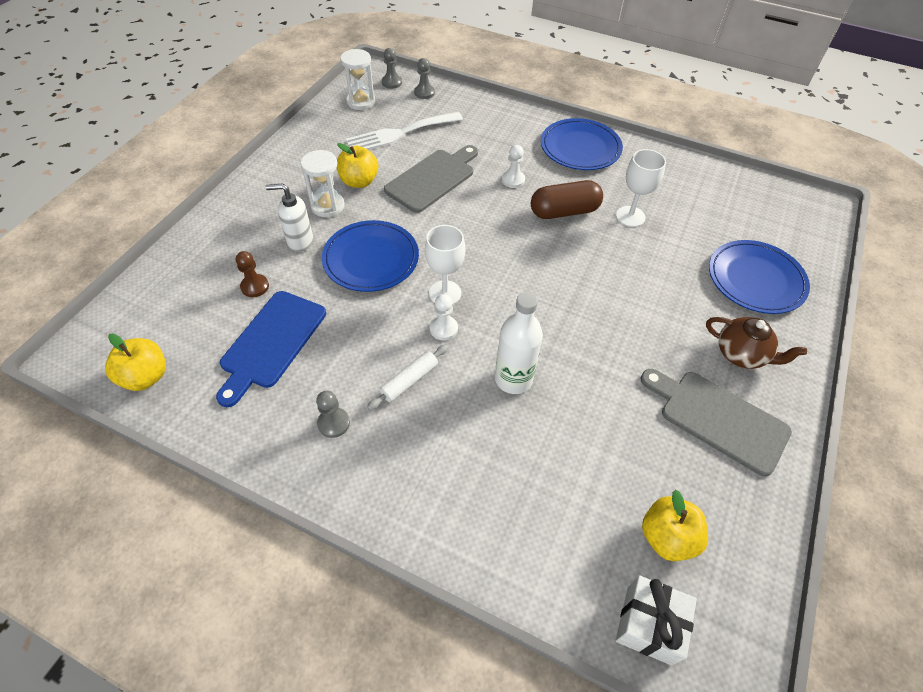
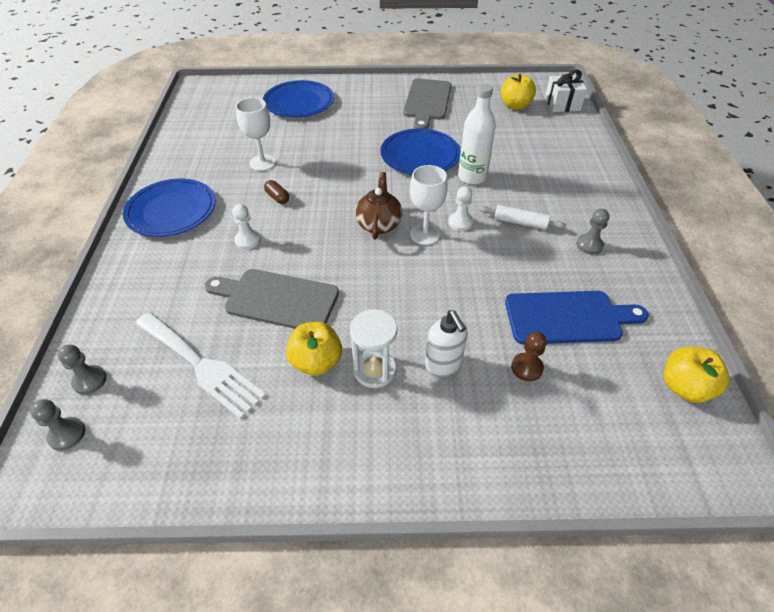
camera: 115 degrees left, 5 degrees down
(361, 102) = (134, 449): white hourglass -> none
(371, 259) = (423, 297): blue plate -> blue plate (420, 155)
(564, 211) = (277, 197): brown capsule -> brown capsule, size x0.47
(741, 354) = (371, 100): brown teapot -> brown teapot (379, 224)

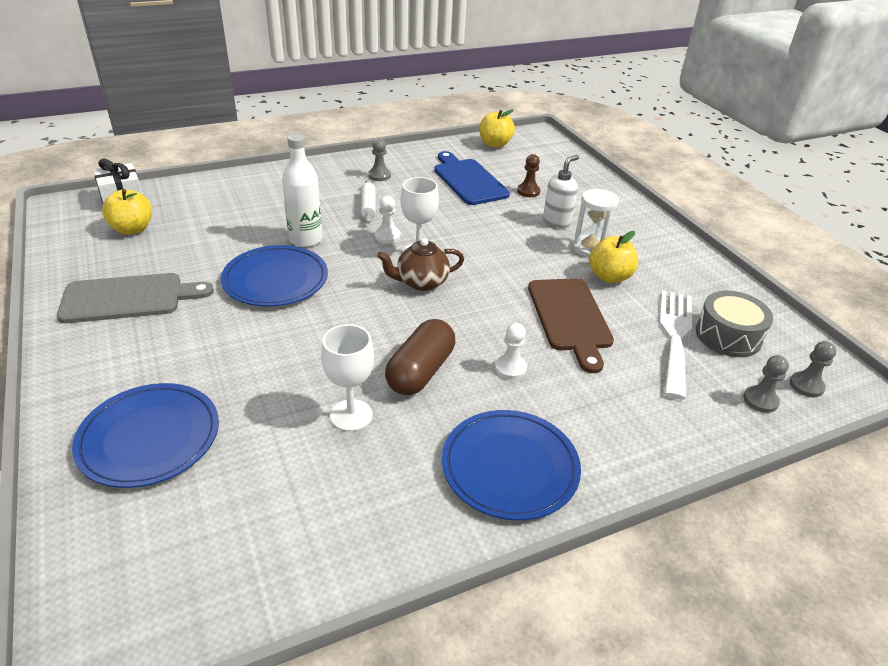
camera: 115 degrees left, 10 degrees down
(168, 414) = (728, 336): none -> grey drum
(277, 197) = (420, 371): brown capsule -> brown capsule, size x2.11
(277, 299) = (570, 318): grey cutting board -> brown cutting board

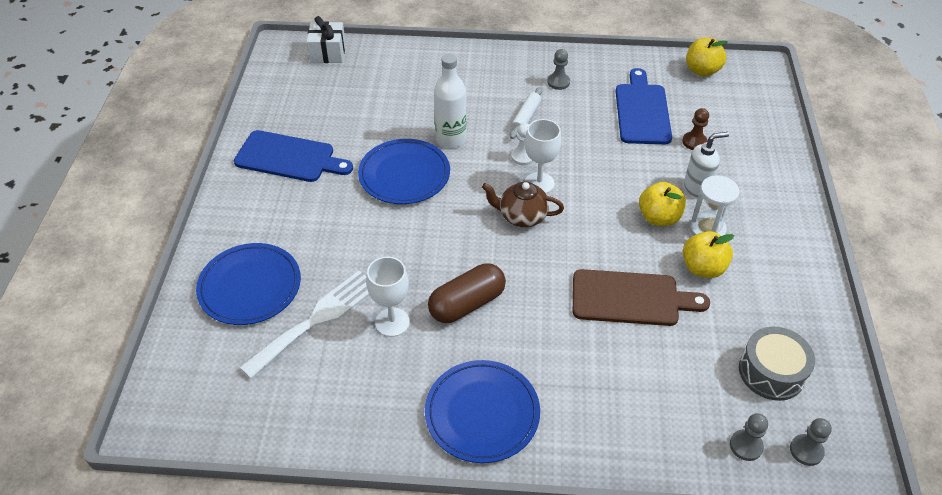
camera: 30 degrees right, 10 degrees up
(128, 298) = (289, 157): grey cutting board -> blue cutting board
(132, 229) = (321, 87): yellow apple -> yellow apple (659, 218)
(510, 368) = (542, 328): white pawn -> none
(570, 318) = (630, 298): brown cutting board -> brown cutting board turned 105 degrees counterclockwise
(675, 336) = (716, 353): white fork -> white fork (316, 320)

